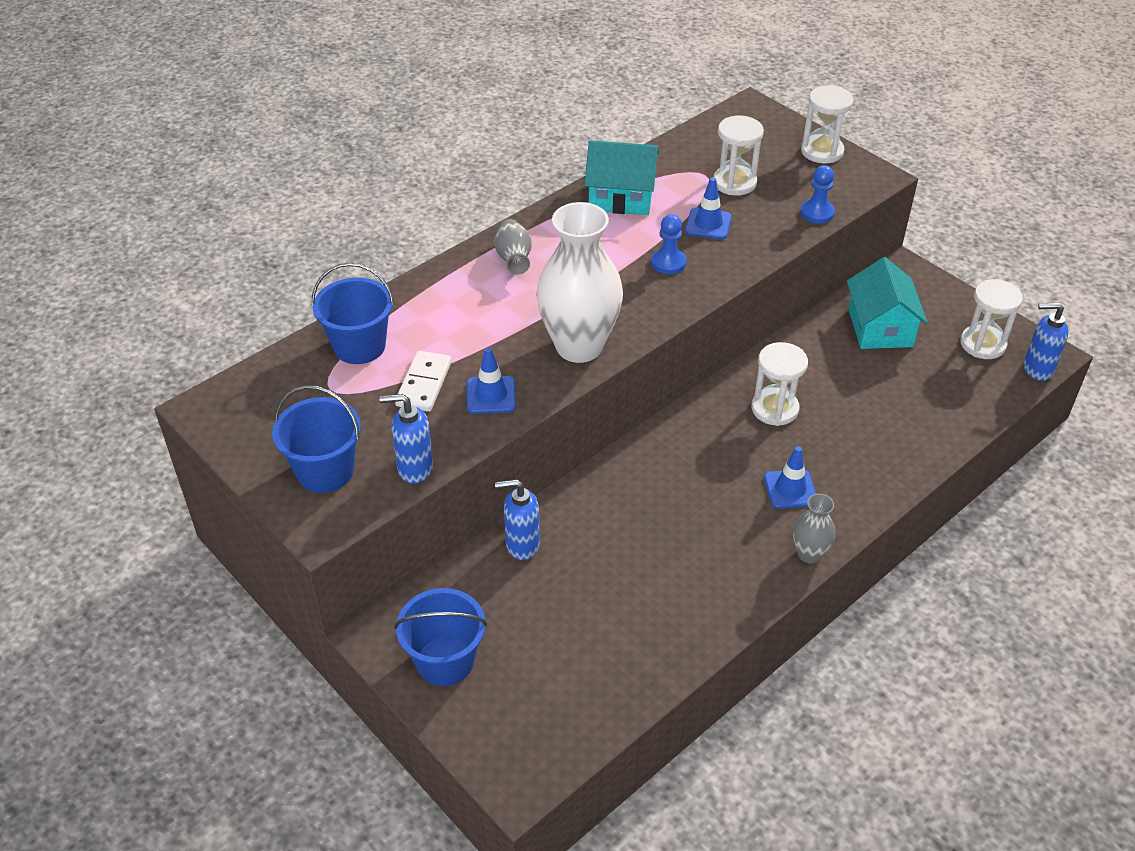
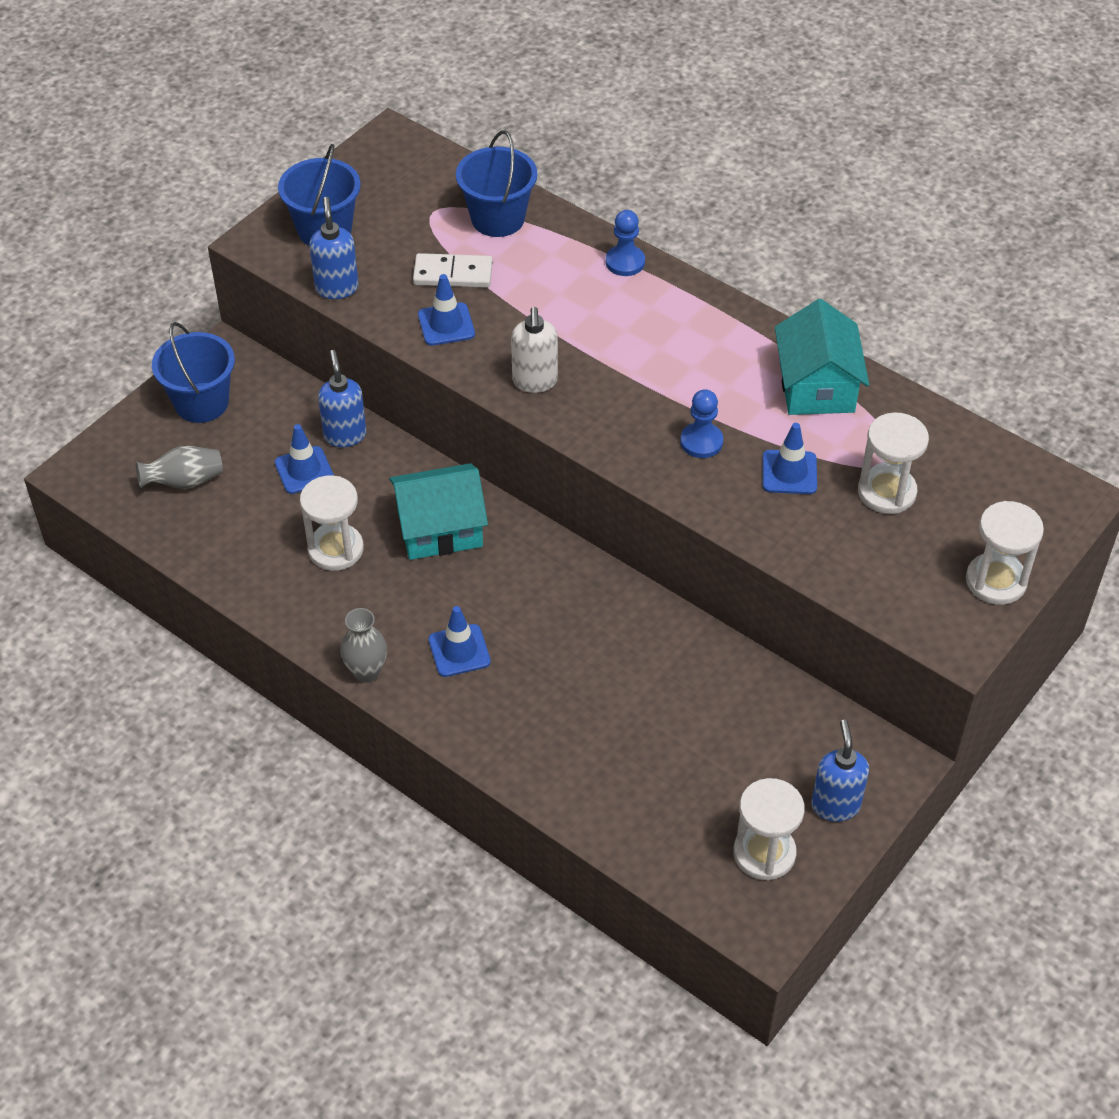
camera: 80 degrees right, 5 degrees up
(514, 259) = (669, 309): grey vase -> grey vase (184, 481)
(560, 580) = (304, 470): none -> blue traffic cone
(579, 346) = (535, 381): white vase -> white soap dispenser
(774, 409) = (586, 630): white hourglass -> white hourglass (335, 549)
(817, 213) = (849, 580): blue pawn -> blue pawn (625, 262)
(880, 328) = (765, 735): turquoise house -> turquoise house (440, 529)
(1037, 369) = (729, 916): blue soap dispenser -> blue soap dispenser (835, 805)

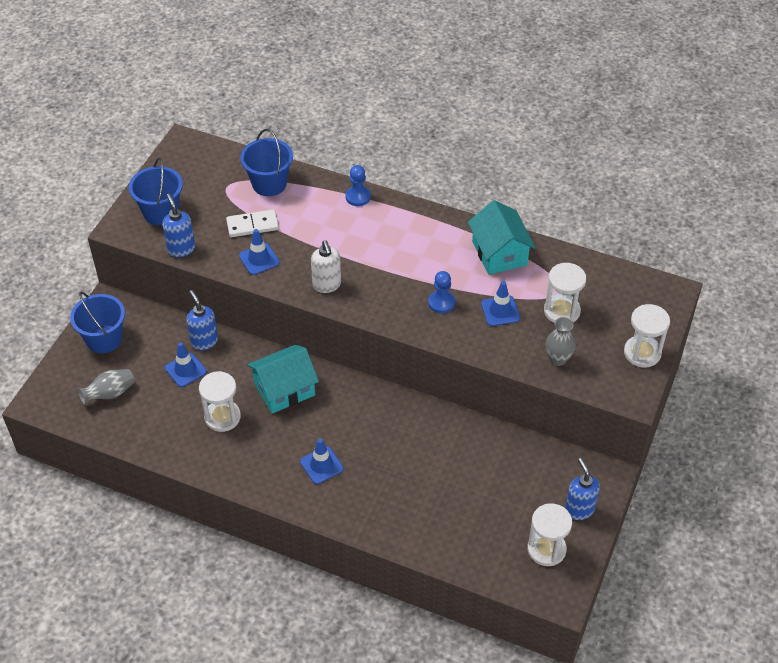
camera: 15 degrees left, 0 degrees up
(366, 672) = (267, 492): grey vase -> grey vase (558, 359)

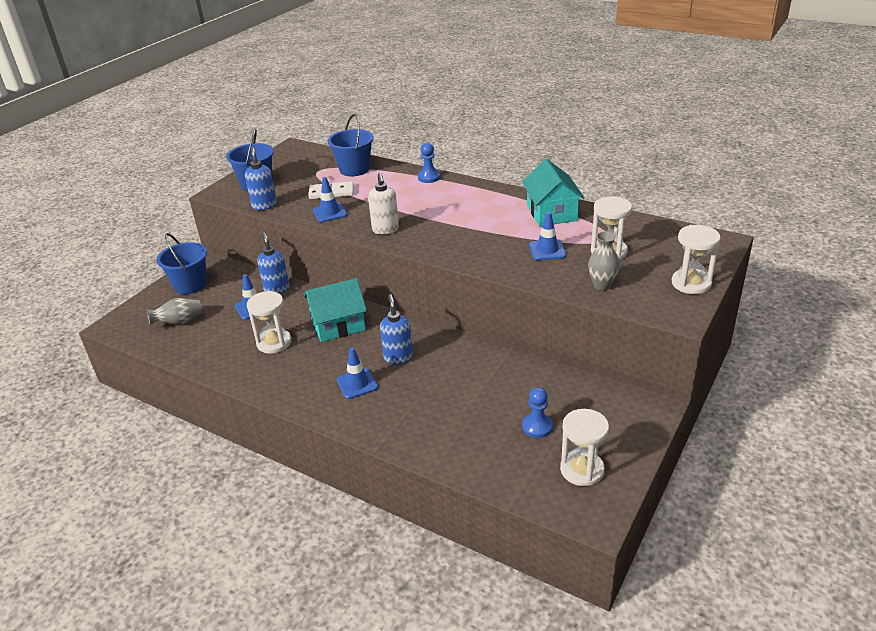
camera: 10 degrees right, 15 degrees down
(441, 302) = (490, 243): blue pawn -> blue pawn (537, 427)
(579, 509) = (621, 435): blue soap dispenser -> blue soap dispenser (398, 357)

